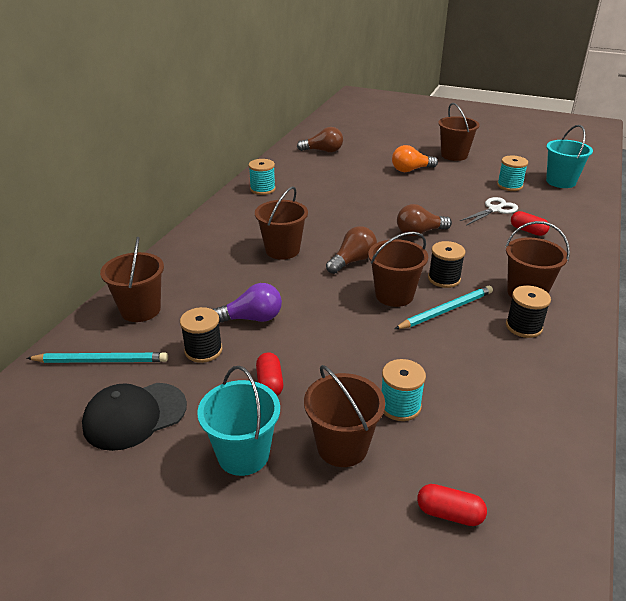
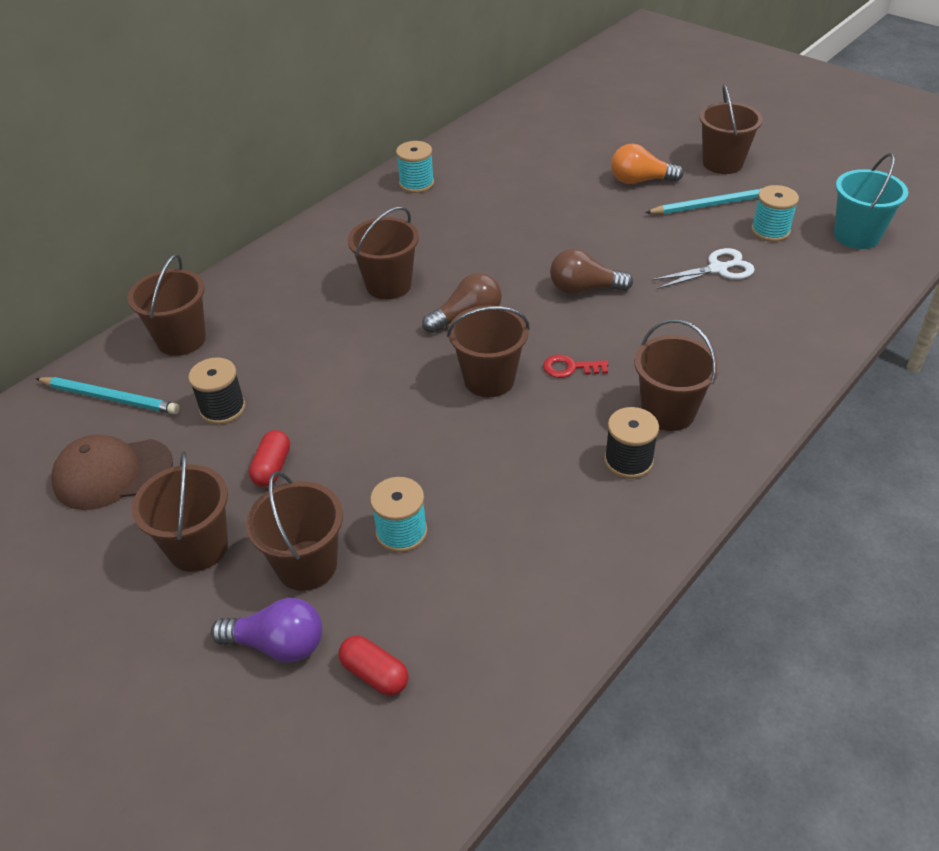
camera: 20 degrees right, 10 degrees up
(135, 416) = (112, 473): black cap -> brown cap
(243, 454) = (198, 547): turquoise bucket -> brown bucket
(252, 318) = (299, 377): purple light bulb -> purple light bulb (278, 644)
(323, 151) = (535, 129): brown light bulb -> none
(444, 279) = (570, 368): black spool -> red key
(446, 310) = (542, 415): turquoise pencil -> turquoise pencil (711, 205)
(528, 231) = (742, 313): red capsule -> none

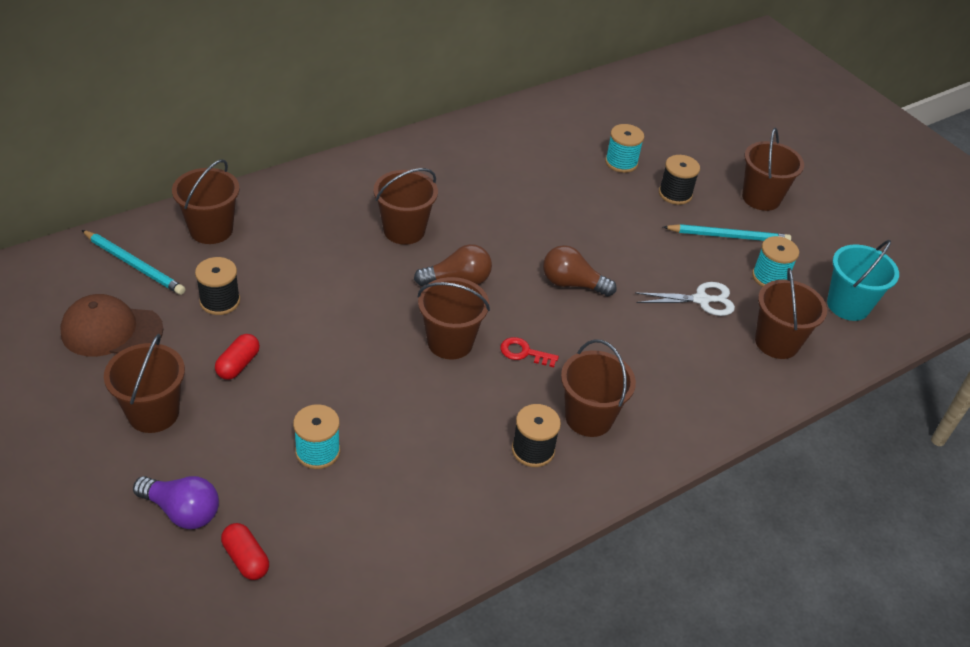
camera: 10 degrees right, 0 degrees up
(307, 565) = (231, 455): brown bucket -> brown bucket (776, 342)
(416, 183) = (472, 140): turquoise spool -> turquoise spool (621, 162)
(640, 181) = (675, 194): orange light bulb -> black spool

